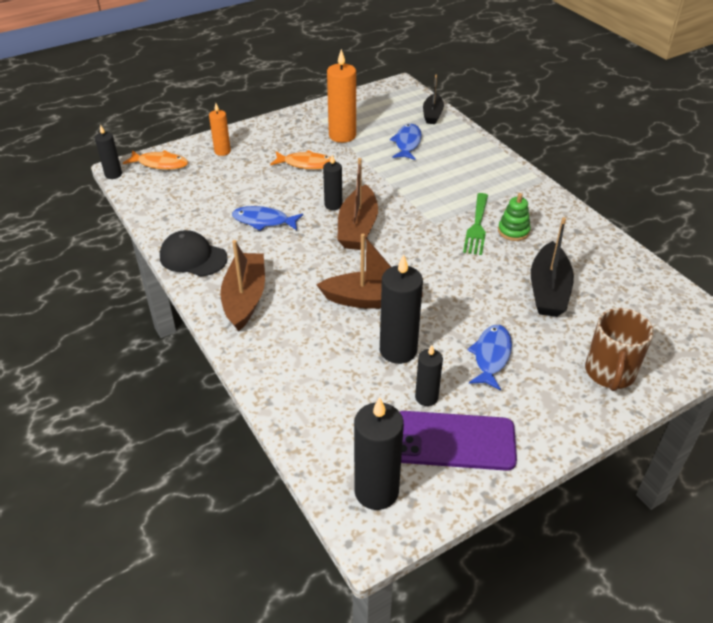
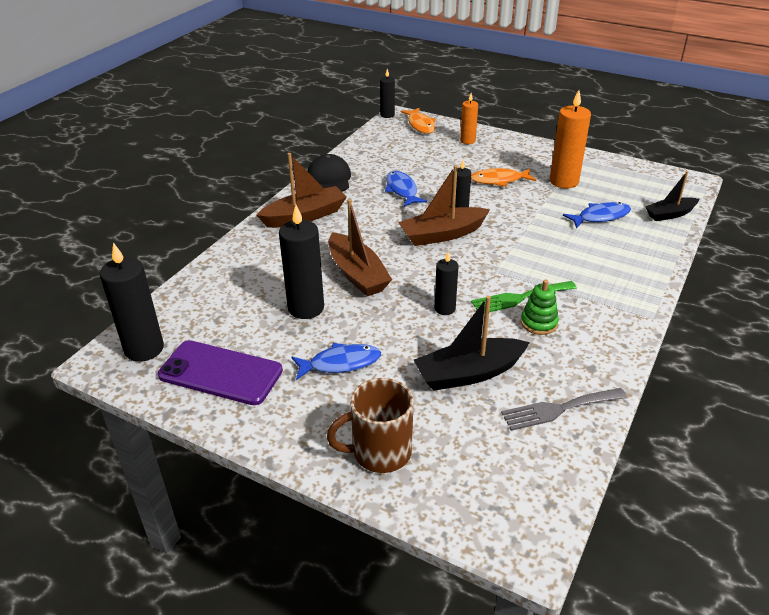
camera: 60 degrees right, 5 degrees down
(306, 164) = (499, 180): orange fish -> orange fish turned 105 degrees clockwise
(426, 397) = (261, 341): black candle -> black candle (445, 308)
(453, 441) = (221, 373): purple phone -> purple phone turned 45 degrees counterclockwise
(611, 265) = (559, 409): none -> grey fork

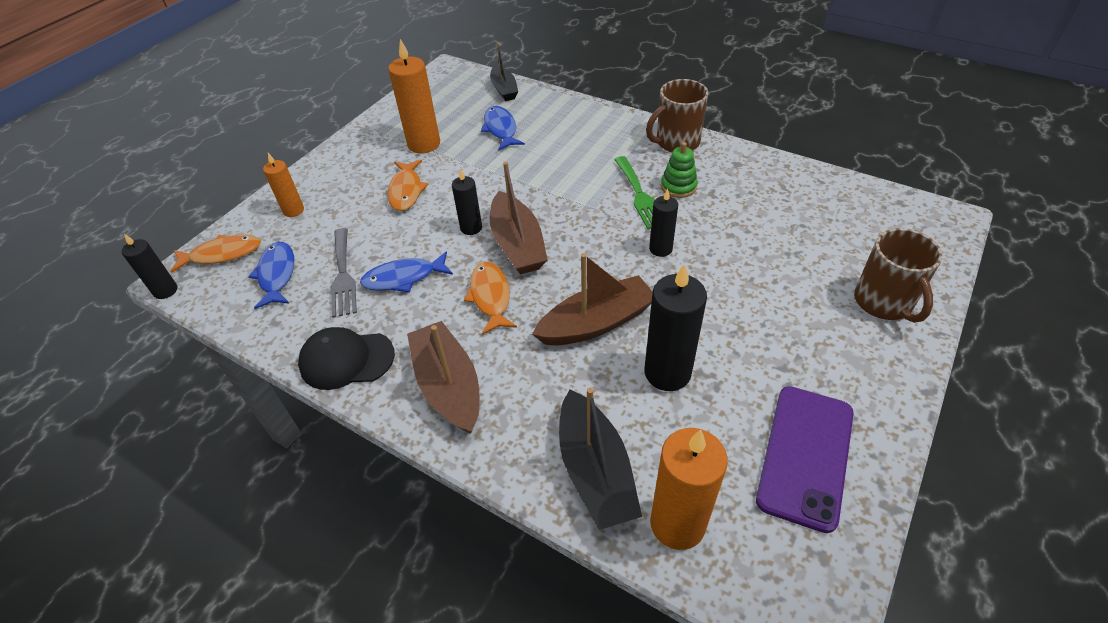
camera: 85 degrees left, 10 degrees up
(144, 349) = (777, 565): black candle -> none
(184, 308) = (677, 523): none -> orange candle
(340, 363) = (764, 335): blue fish -> blue fish (277, 274)
(384, 226) = (490, 297): none -> orange fish
(469, 373) = (760, 237): black boat -> black boat (595, 471)
(559, 409) = (793, 187): grey fork -> grey fork (343, 275)
(617, 324) = (676, 142): none -> brown mug

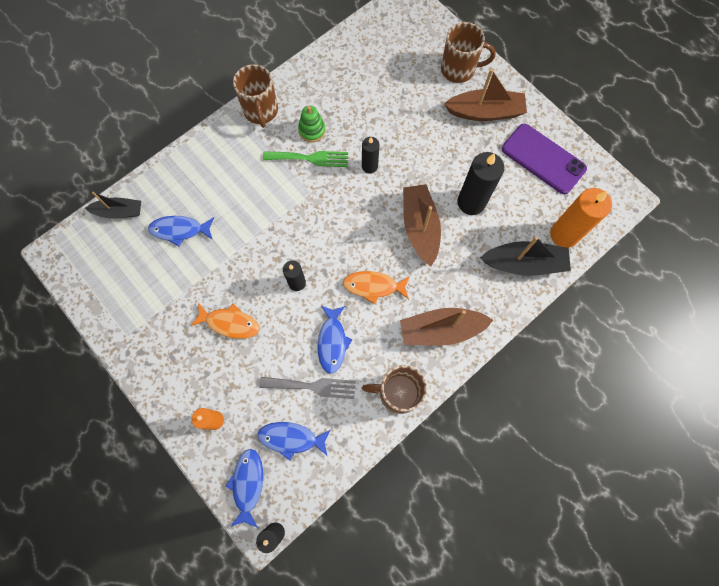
camera: 75 degrees left, 25 degrees up
(222, 254) = (248, 484): orange fish -> blue fish
(346, 360) = (397, 393): black cap -> brown mug
(424, 144) = (170, 297): orange candle -> none
(517, 244) = (328, 255): brown boat -> brown boat (485, 112)

